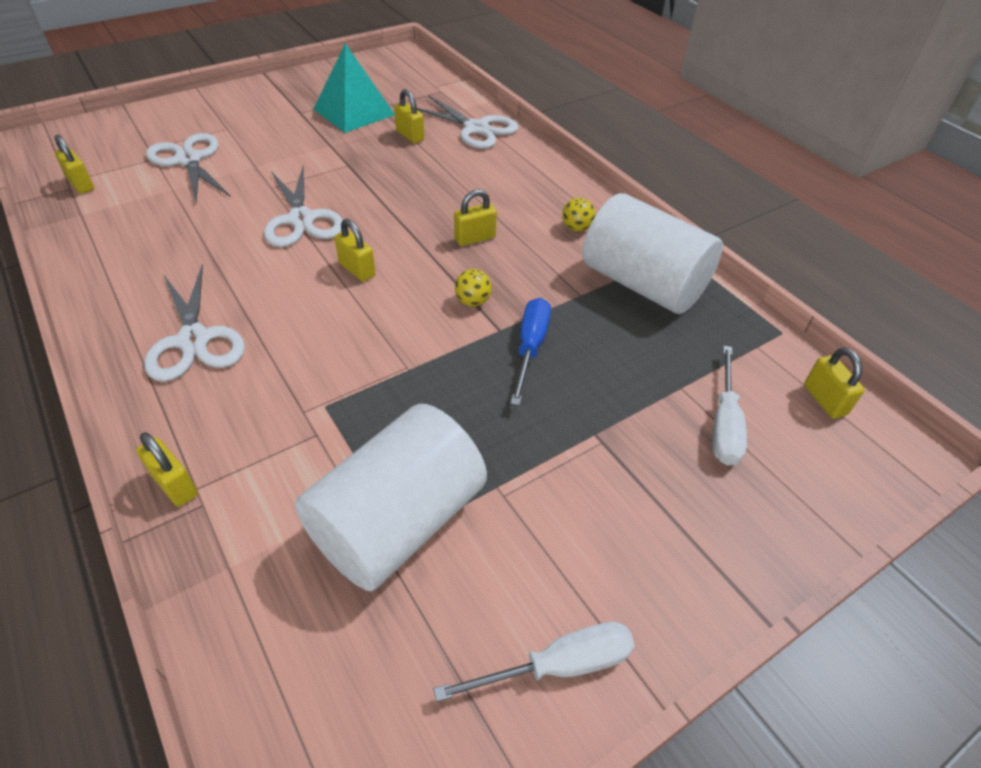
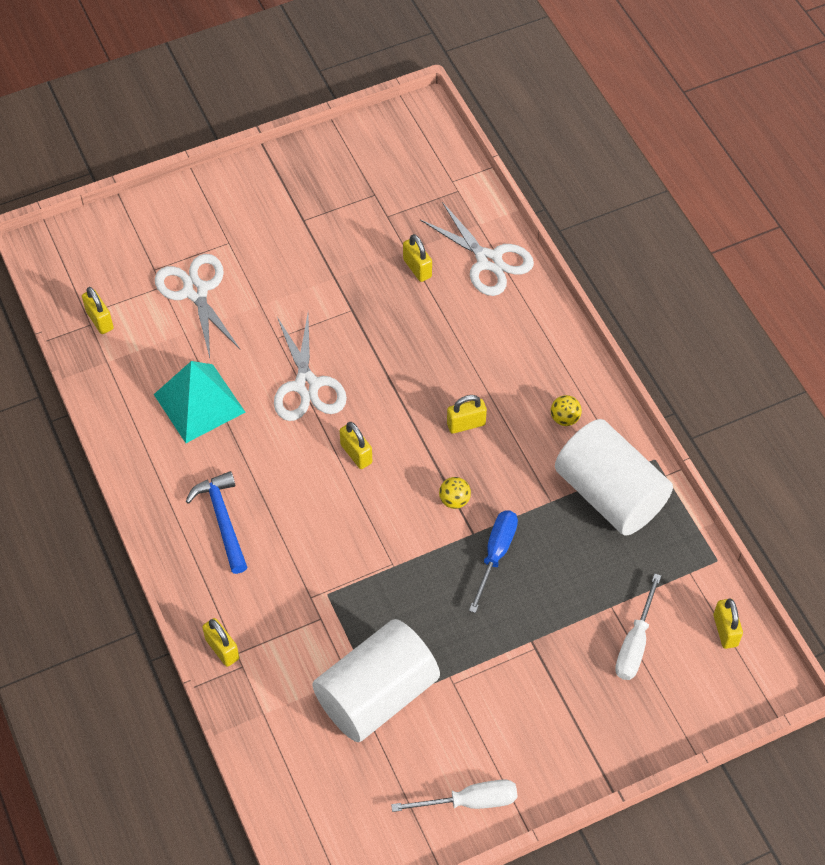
camera: 10 degrees right, 10 degrees up
(193, 340) = (222, 520): white scissors -> blue hammer
(353, 112) = (360, 223): turquoise pyramid -> turquoise pyramid (199, 403)

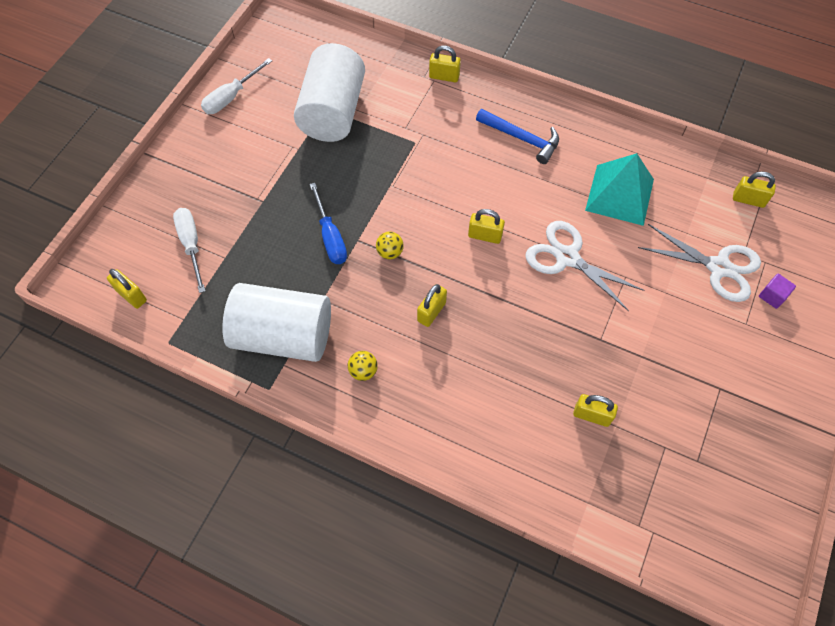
camera: 140 degrees right, 5 degrees up
(183, 244) = (772, 296): none -> purple cube
(489, 261) = (544, 470): white scissors -> none

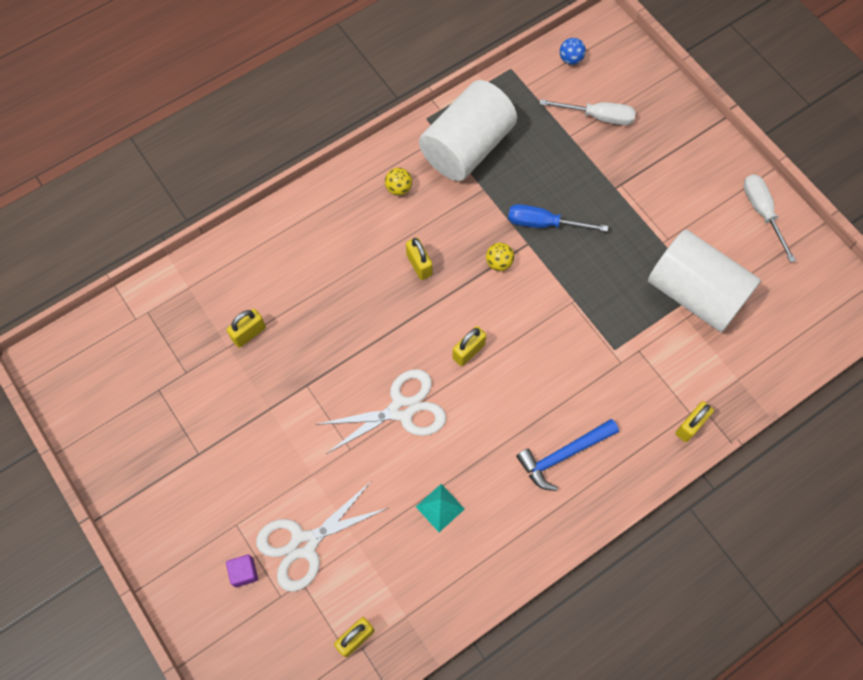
camera: 120 degrees right, 5 degrees up
(131, 295) = (570, 59): yellow padlock -> blue ball
(620, 194) = (440, 507): turquoise pyramid -> turquoise pyramid, size x0.51

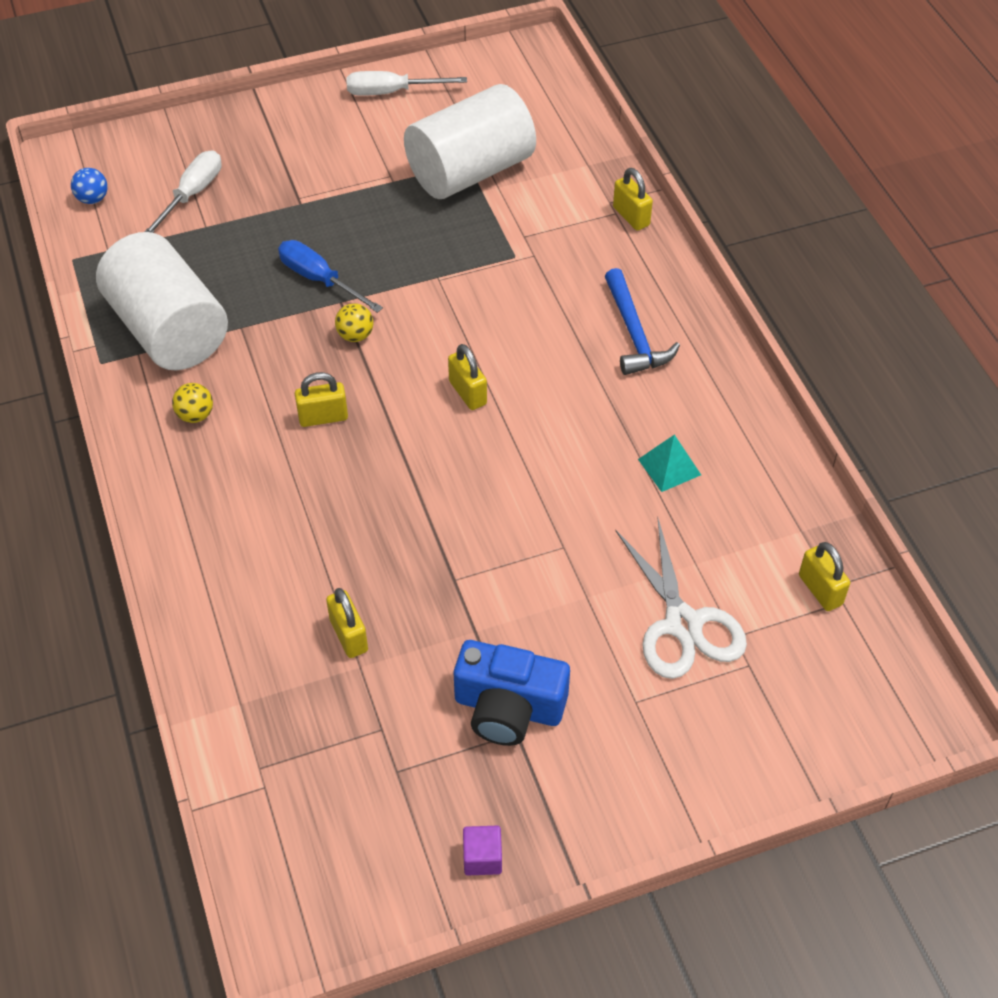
camera: 75 degrees left, 15 degrees down
(215, 444) = (508, 707): none -> blue camera
(244, 572) = (707, 703): purple cube -> purple cube (482, 858)
(402, 409) = (525, 479): white scissors -> none
(544, 223) = (319, 280): blue screwdriver -> blue screwdriver turned 105 degrees clockwise

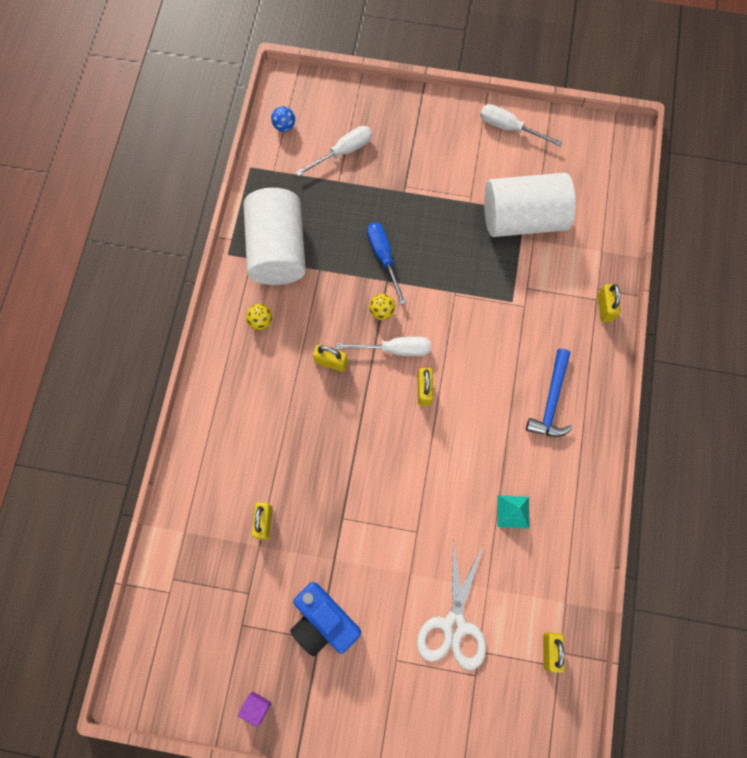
camera: 30 degrees right, 20 degrees up
(400, 367) = (395, 349): none -> white screwdriver

